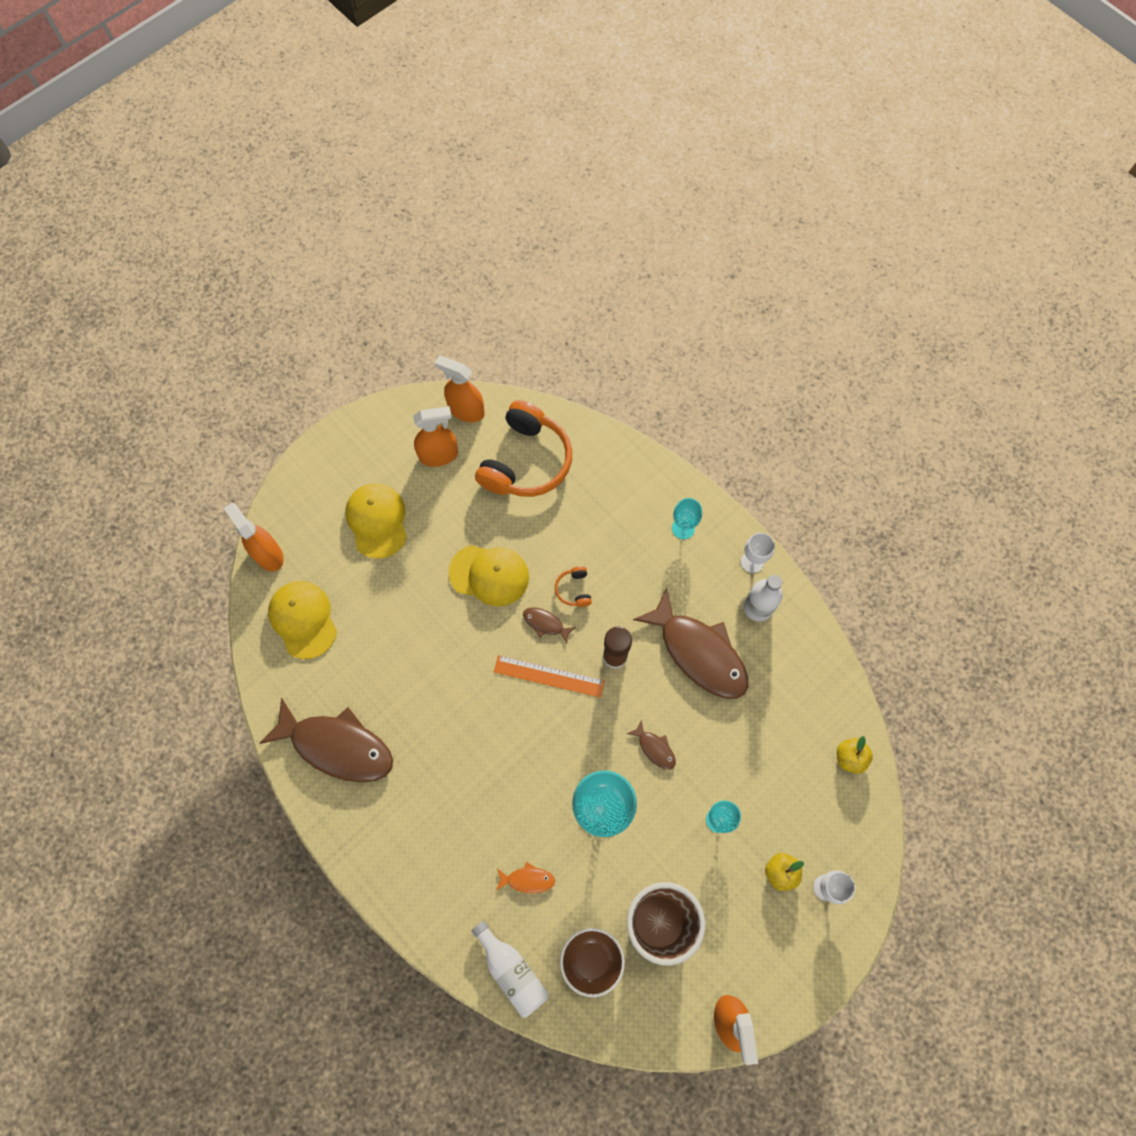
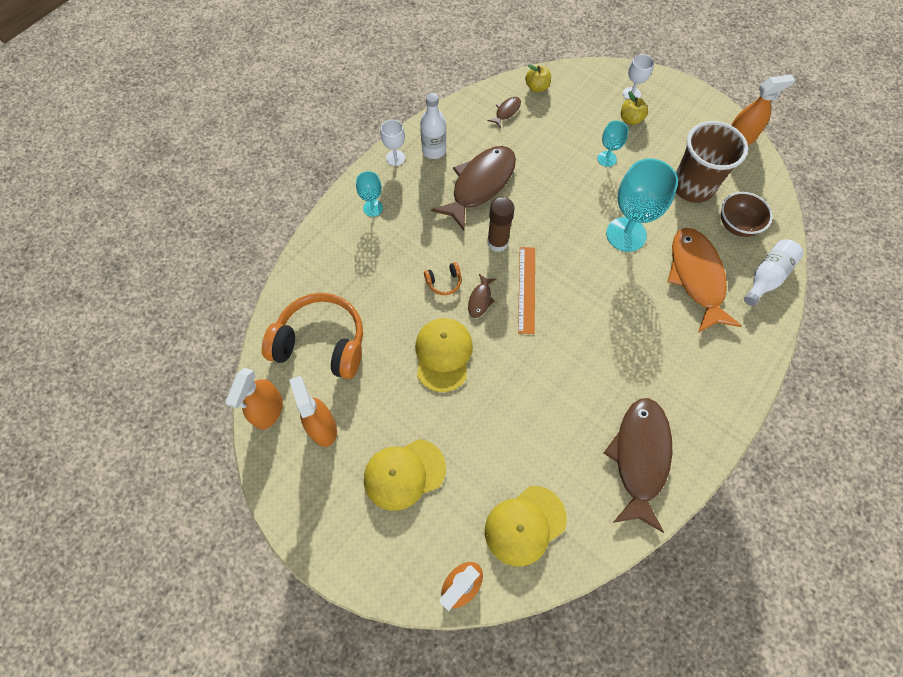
camera: 100 degrees left, 5 degrees down
(527, 879) = (696, 277): orange fish -> orange fish, size x2.37
(655, 748) = (565, 205): brown fish -> brown fish (506, 112)

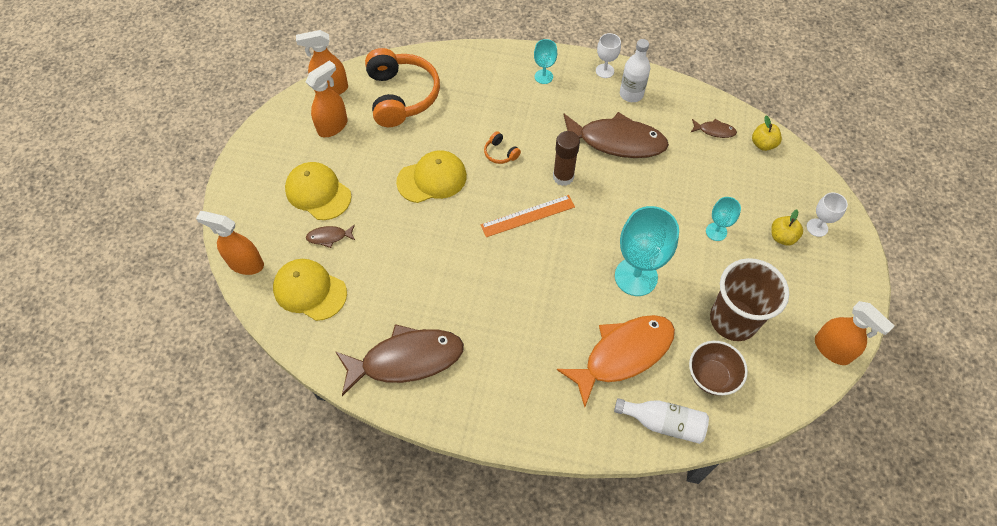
camera: 65 degrees right, 5 degrees down
(480, 299) = (498, 185): brown fish -> brown fish (329, 237)

